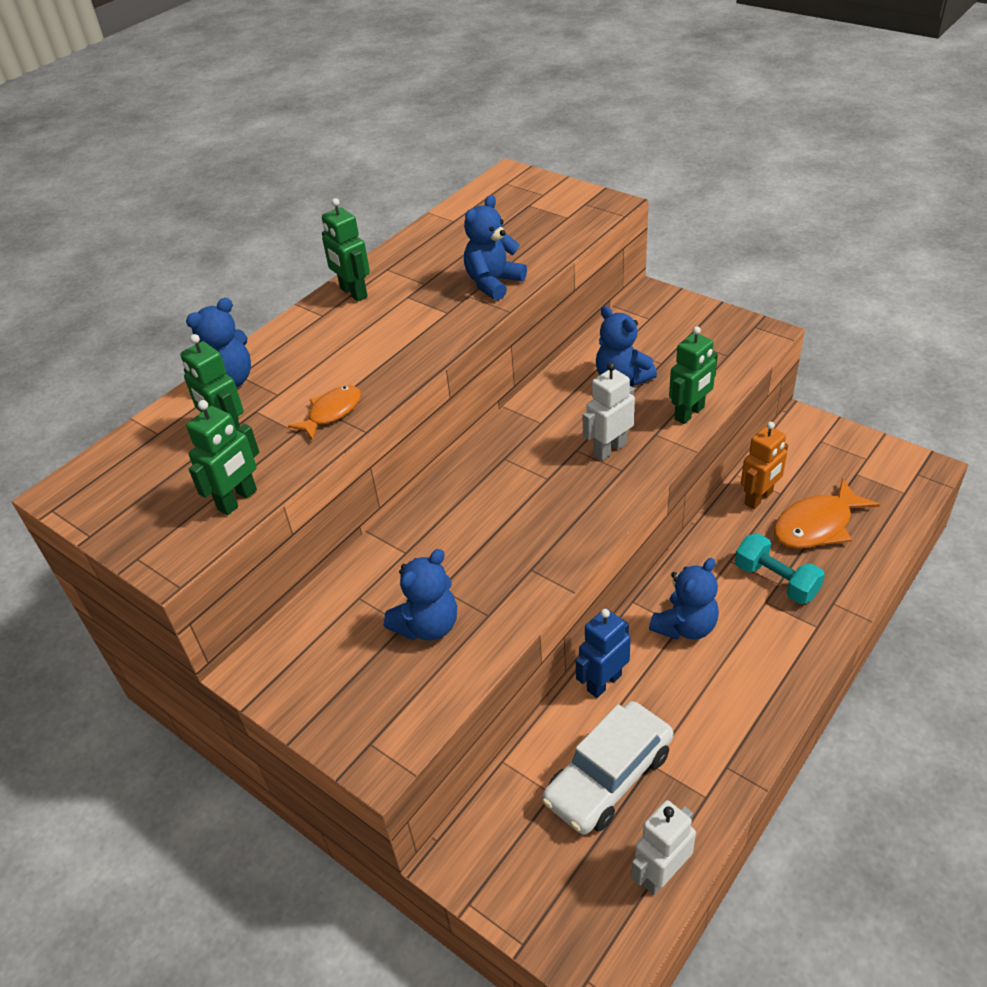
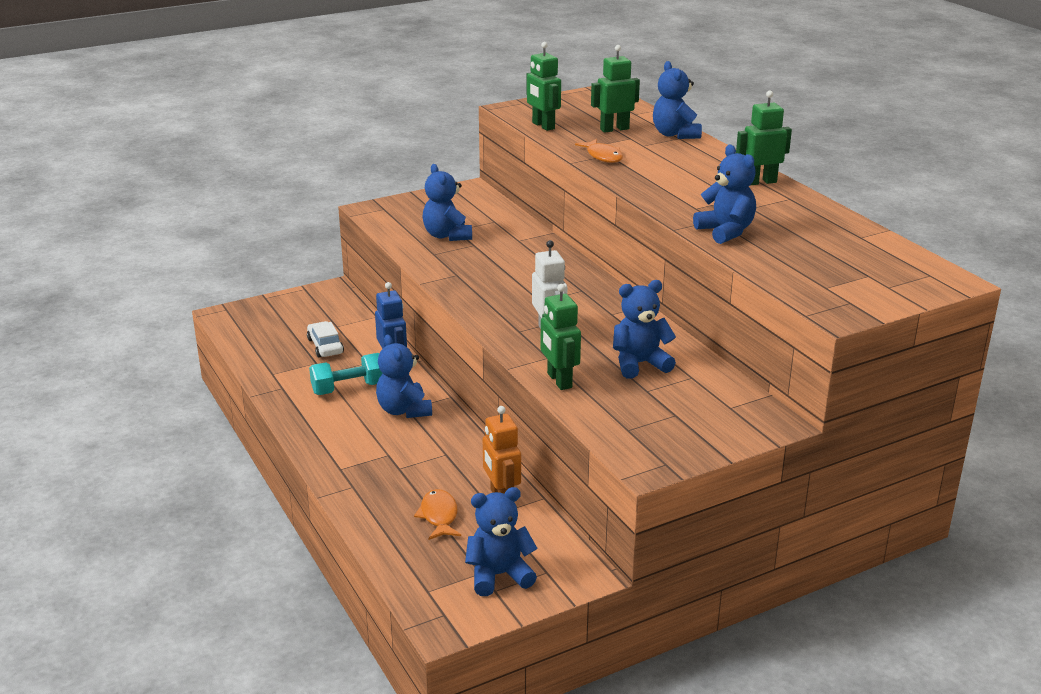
camera: 110 degrees right, 15 degrees down
(608, 776) = (325, 346): white car -> white car, size x0.56
(661, 874) = (248, 344): white robot -> none
(776, 580) = (402, 468): turquoise dumbbell -> turquoise dumbbell (349, 388)
(817, 525) = (439, 516): orange fish -> orange fish, size x0.62
(849, 463) = (499, 575): none -> blue teddy bear

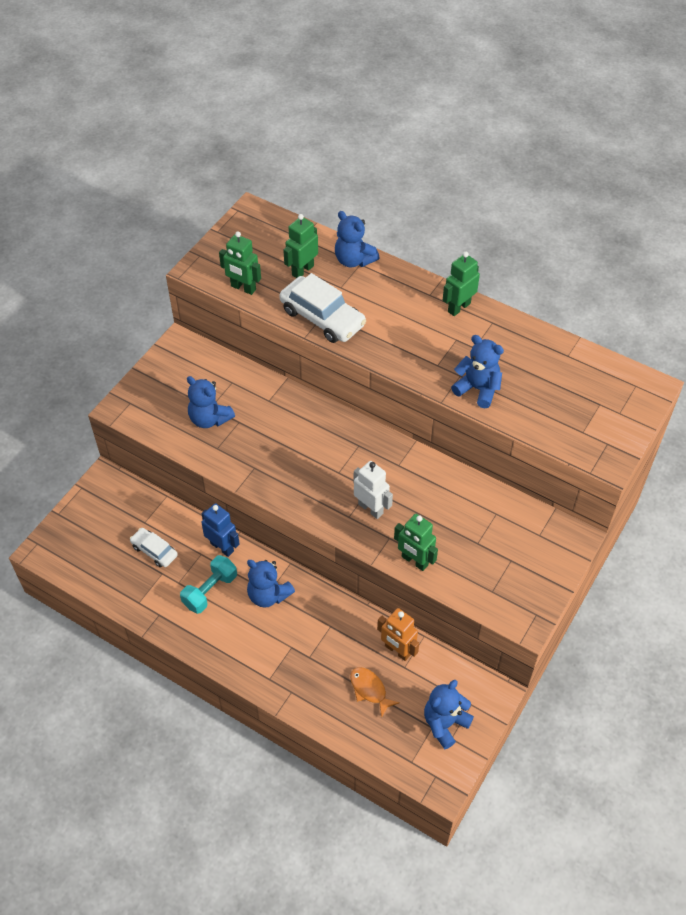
camera: 30 degrees left, 25 degrees up
(603, 156) = (322, 317): orange fish -> white car
(639, 364) = (454, 515): blue teddy bear -> none

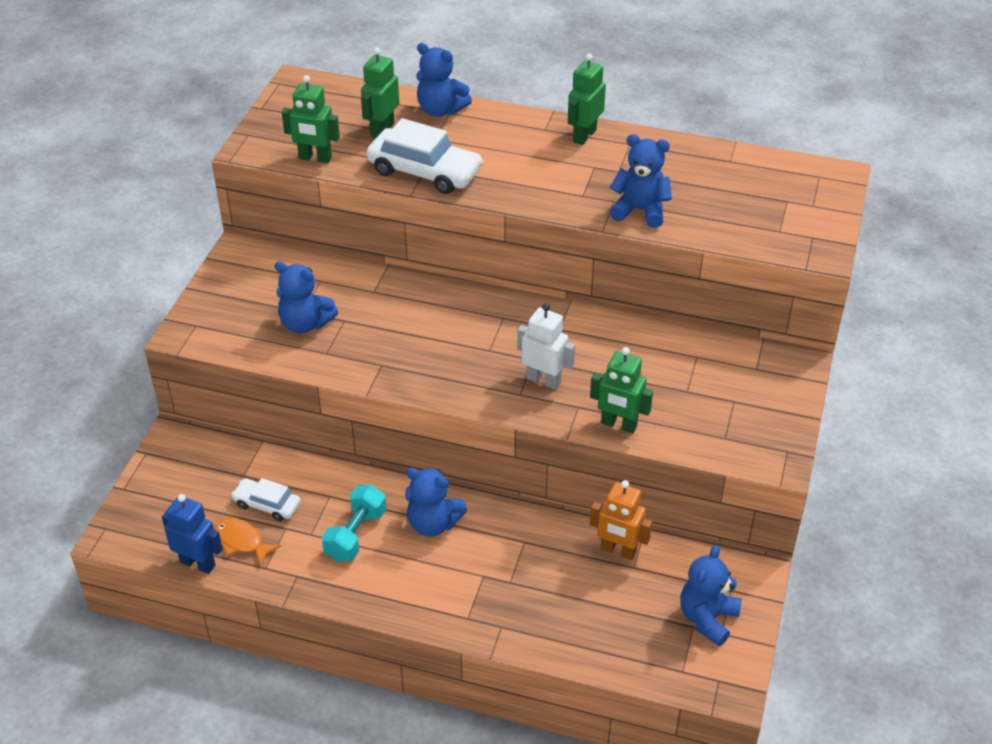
camera: 15 degrees left, 10 degrees down
(222, 547) = (355, 482): blue robot -> blue robot (198, 563)
(369, 690) = (600, 602): orange fish -> orange fish (242, 541)

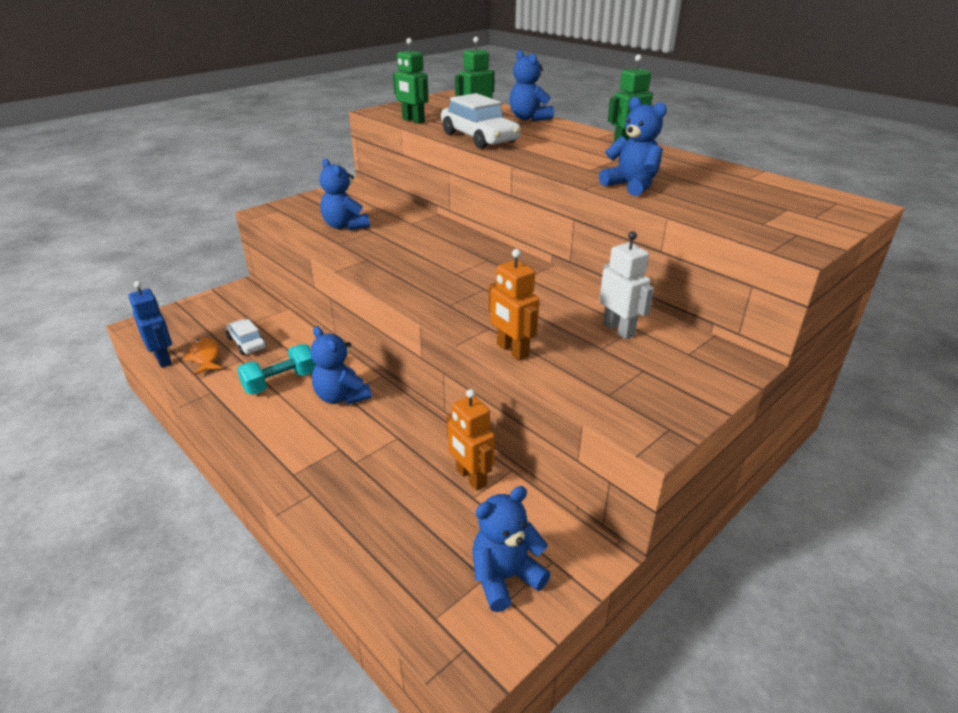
camera: 30 degrees right, 10 degrees down
(543, 380) = (478, 303): white robot -> white robot (618, 330)
(618, 425) = (512, 351): green robot -> orange robot

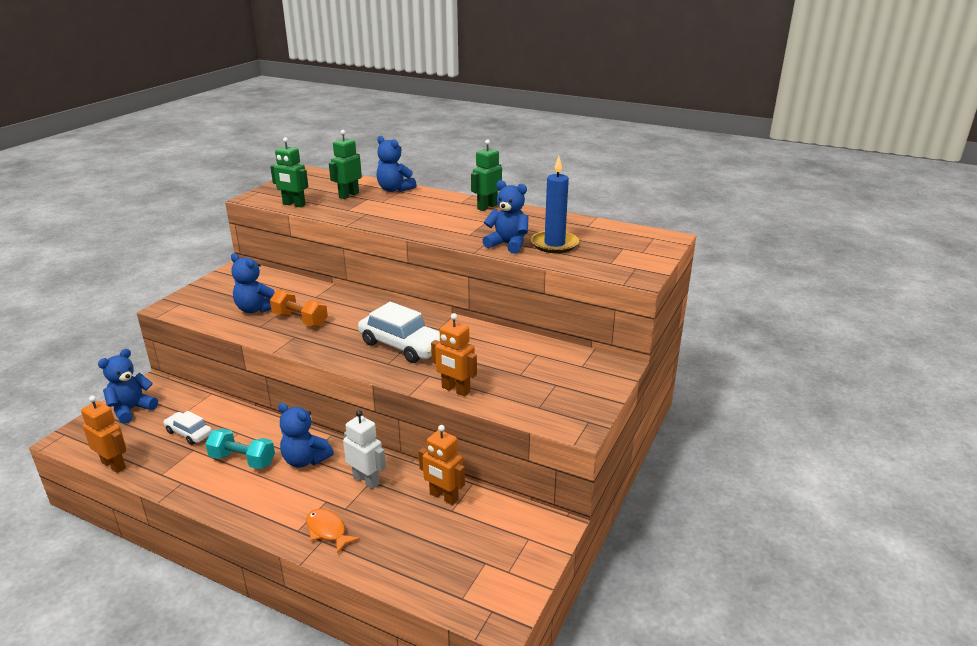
camera: 20 degrees left, 5 degrees down
(163, 359) = (114, 465): blue robot -> orange robot
(205, 357) = (155, 454): orange fish -> orange fish (328, 531)
(280, 382) = (242, 460): turquoise dumbbell -> turquoise dumbbell turned 75 degrees clockwise
(382, 243) = (300, 320): none -> orange dumbbell
(479, 138) = (364, 215): white car -> white car (402, 345)
(505, 577) = (500, 558): blue teddy bear -> blue teddy bear (132, 409)
(618, 330) = (526, 358): white robot -> white robot (366, 480)
(693, 193) = (554, 244): none -> blue candle

